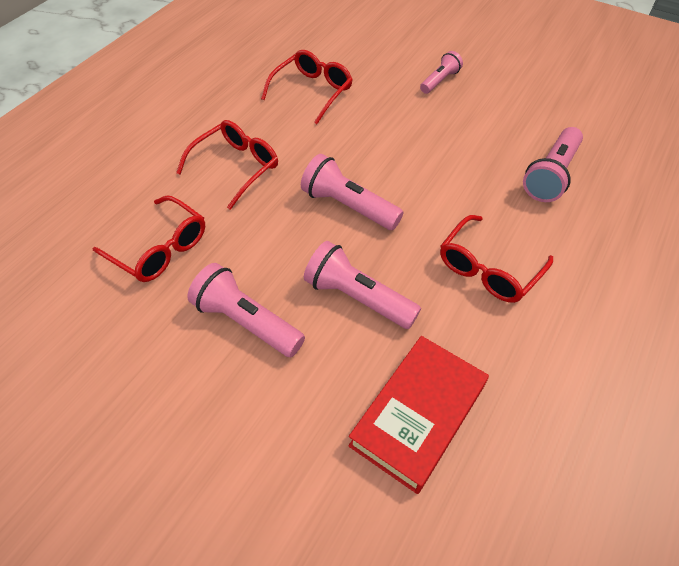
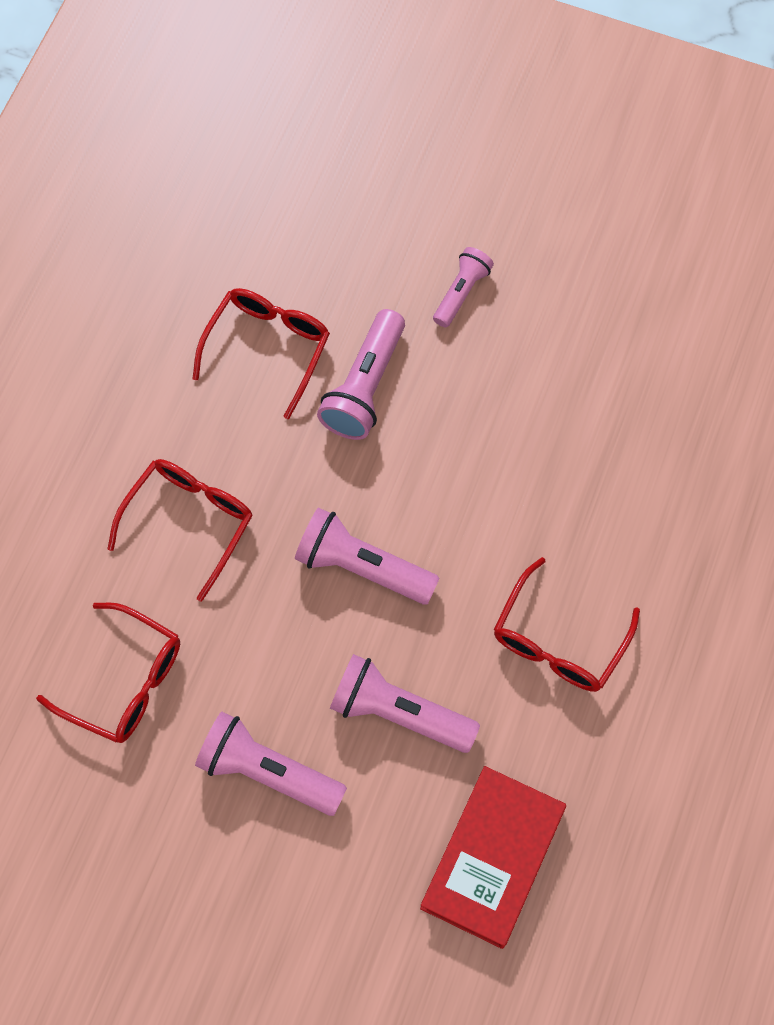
camera: 10 degrees left, 15 degrees up
(551, 175) = (635, 464): pink flashlight -> pink flashlight (364, 387)

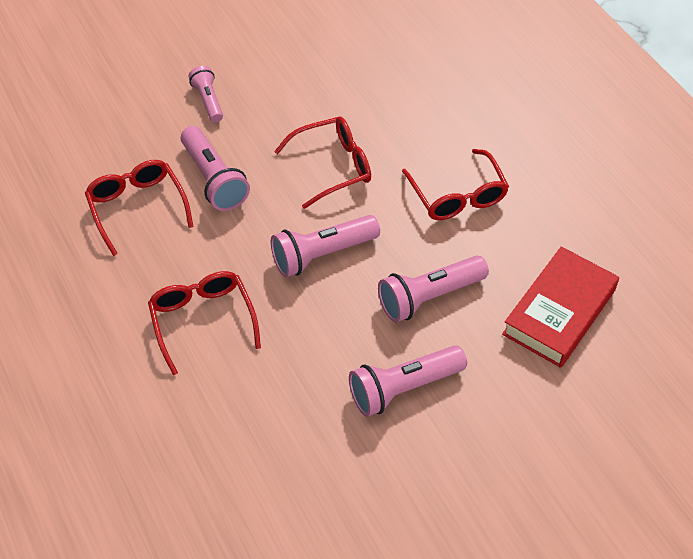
camera: 50 degrees left, 15 degrees down
(125, 681) = (270, 426): red glasses -> red glasses (333, 167)
(492, 858) = (559, 312): red book -> red book turned 60 degrees clockwise

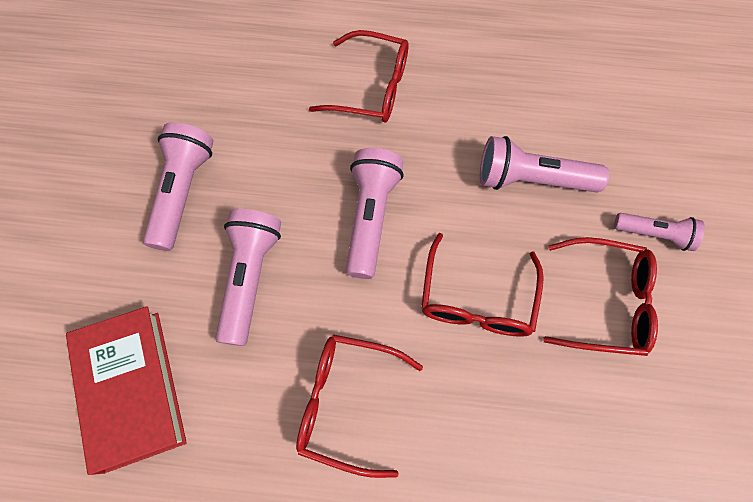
camera: 125 degrees right, 15 degrees up
(137, 208) = (535, 101): red glasses -> red glasses (605, 302)

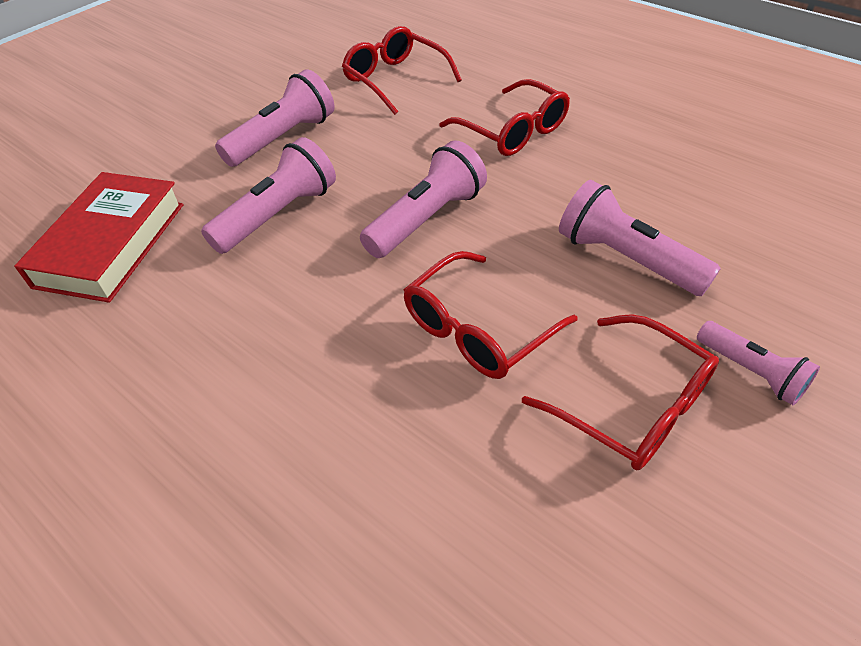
camera: 35 degrees right, 20 degrees down
(347, 402) = (270, 347): red glasses -> red glasses (395, 79)

